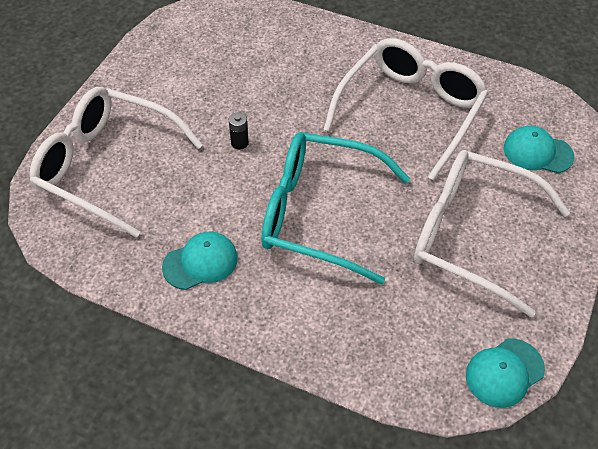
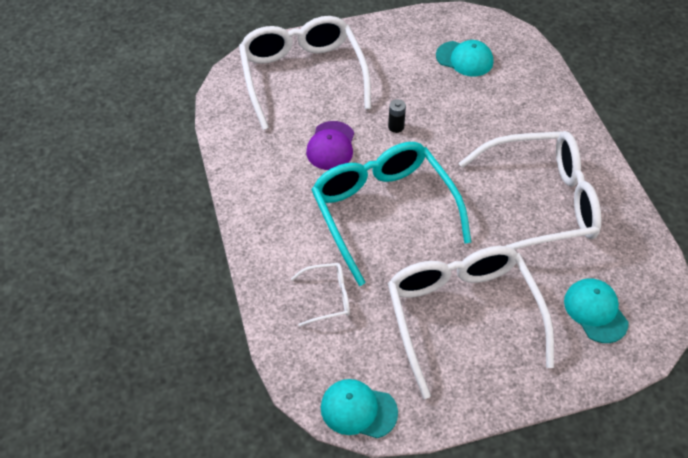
camera: 50 degrees right, 0 degrees up
(200, 262) = (278, 175): turquoise cap -> turquoise cap (464, 59)
(210, 201) = (331, 146): none -> purple cap
(371, 316) = (328, 297): none -> white glasses

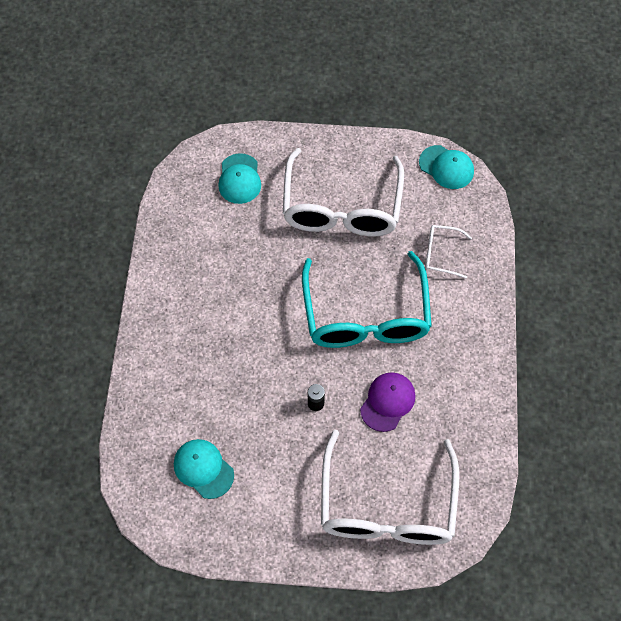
camera: 160 degrees left, 10 degrees up
(540, 203) = (226, 279): white glasses -> none

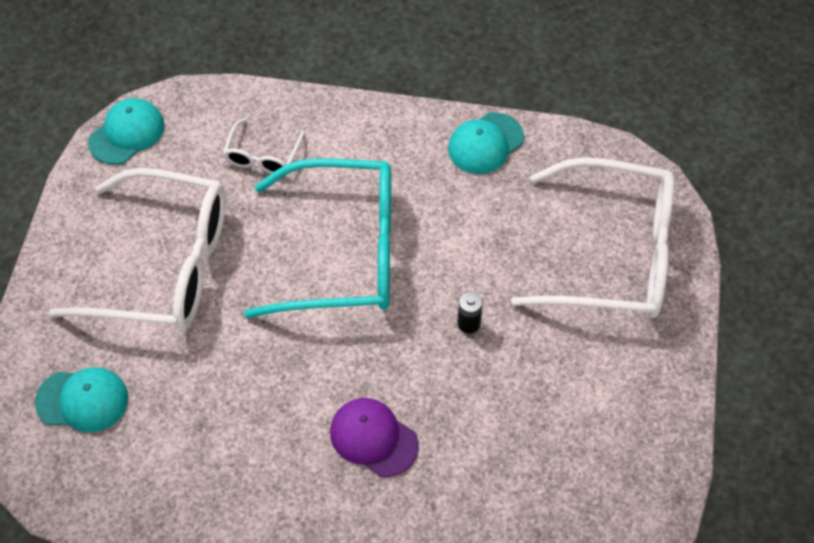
camera: 85 degrees left, 5 degrees down
(203, 469) = (558, 473): turquoise cap -> turquoise cap (485, 143)
(387, 402) = (472, 239): purple cap -> purple cap (373, 438)

